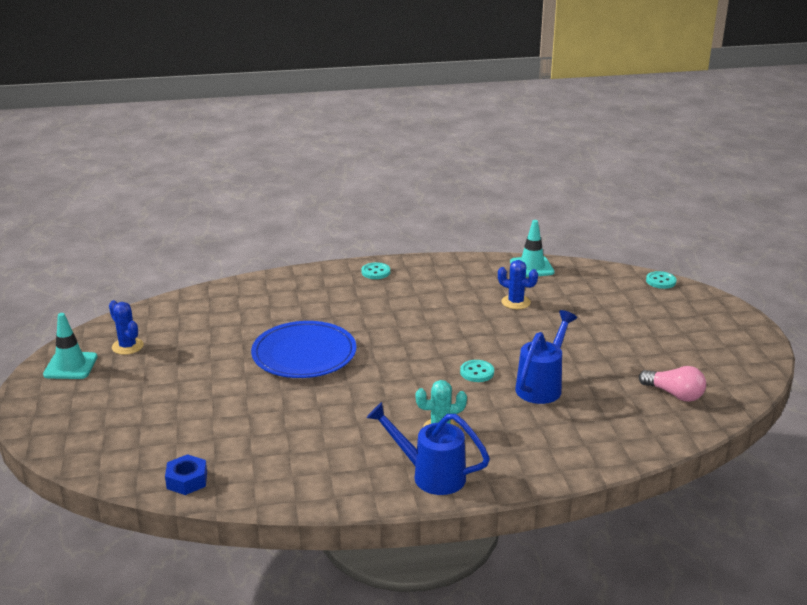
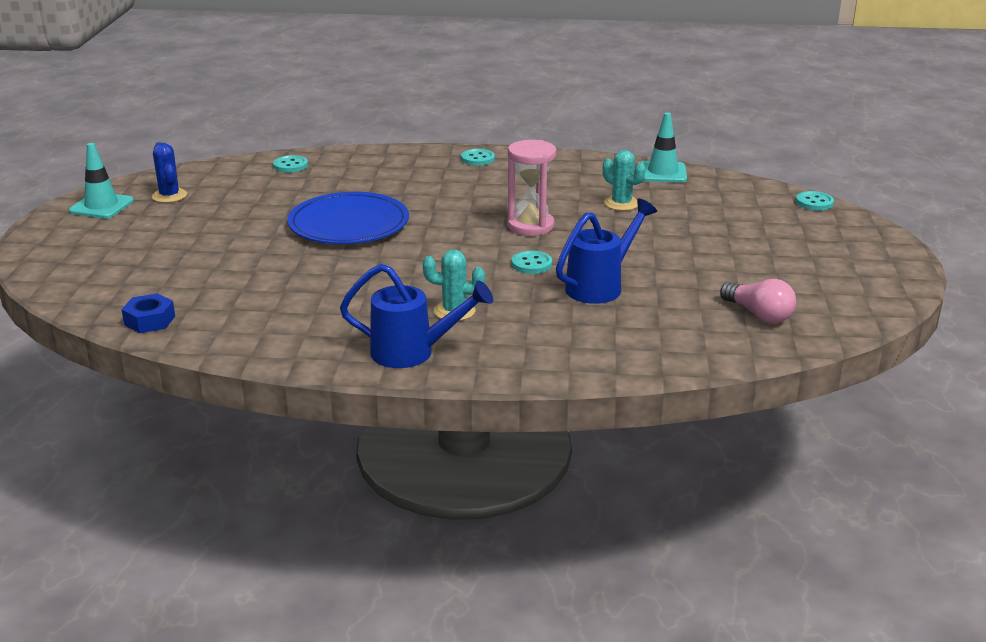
camera: 15 degrees right, 0 degrees up
(218, 299) = (290, 165): none -> turquoise button
(430, 475) = (413, 353): blue watering can -> blue watering can turned 150 degrees clockwise
(456, 335) = (530, 226): none -> pink hourglass
(515, 302) = (621, 203): blue cactus -> turquoise cactus

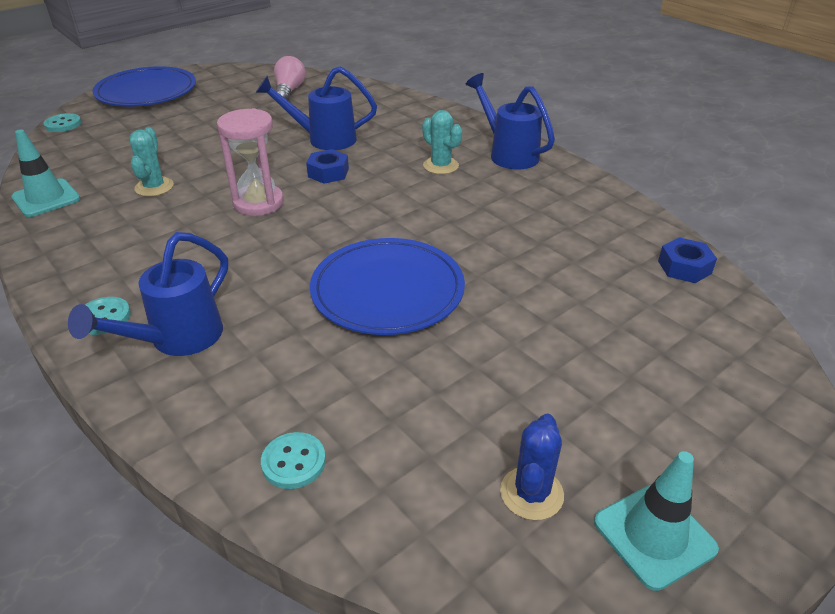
camera: 135 degrees left, 10 degrees up
(422, 167) = (176, 340): none -> blue watering can
(531, 264) = (328, 173): turquoise button -> blue nut
(861, 250) = (146, 92): none -> blue plate

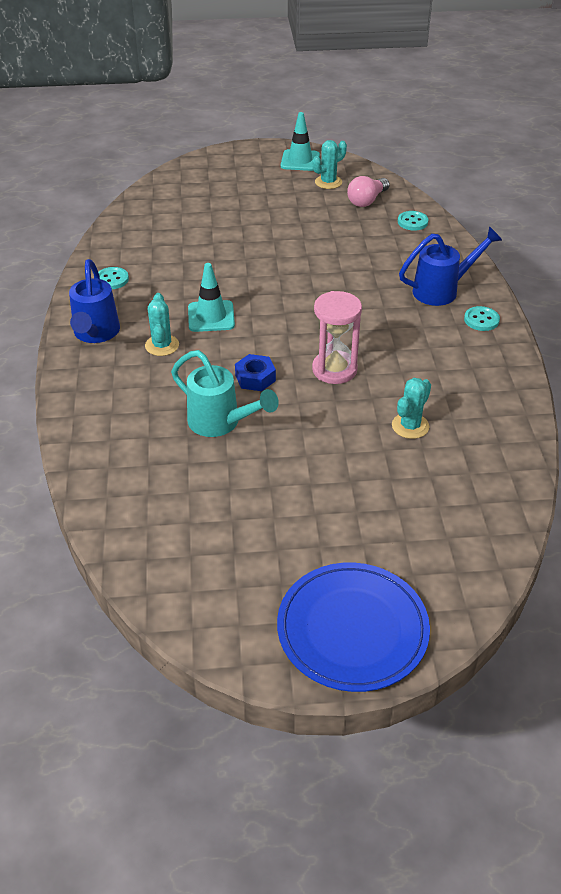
camera: 145 degrees left, 5 degrees up
(46, 198) = (510, 454): turquoise traffic cone -> turquoise traffic cone (211, 316)
(63, 124) = (479, 591): turquoise button -> turquoise button (112, 279)
(289, 91) = (180, 533): pink light bulb -> pink light bulb (367, 201)
(323, 139) = (221, 423): blue watering can -> turquoise watering can
(387, 290) = (305, 270): blue plate -> none
(531, 493) = (328, 182): blue cactus -> turquoise cactus
(684, 267) = (131, 219): blue nut -> none

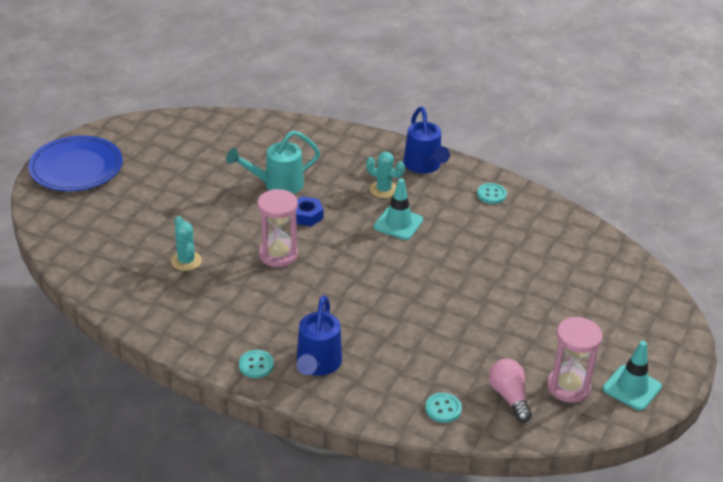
camera: 120 degrees right, 5 degrees down
(95, 334) = (424, 166): blue watering can -> blue watering can turned 135 degrees counterclockwise
(328, 182) = (568, 387): turquoise cactus -> pink hourglass

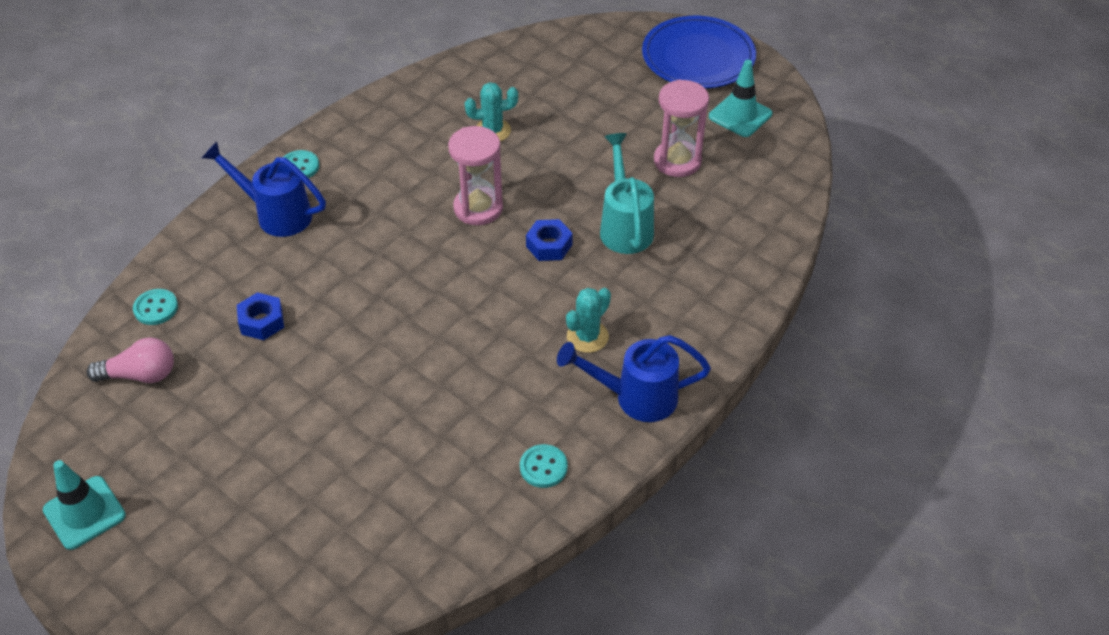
camera: 105 degrees right, 10 degrees up
(398, 223) = (505, 337): turquoise traffic cone -> turquoise traffic cone (740, 115)
(432, 344) = (262, 321): none -> blue nut
(568, 387) = (123, 441): pink hourglass -> pink hourglass (677, 161)

